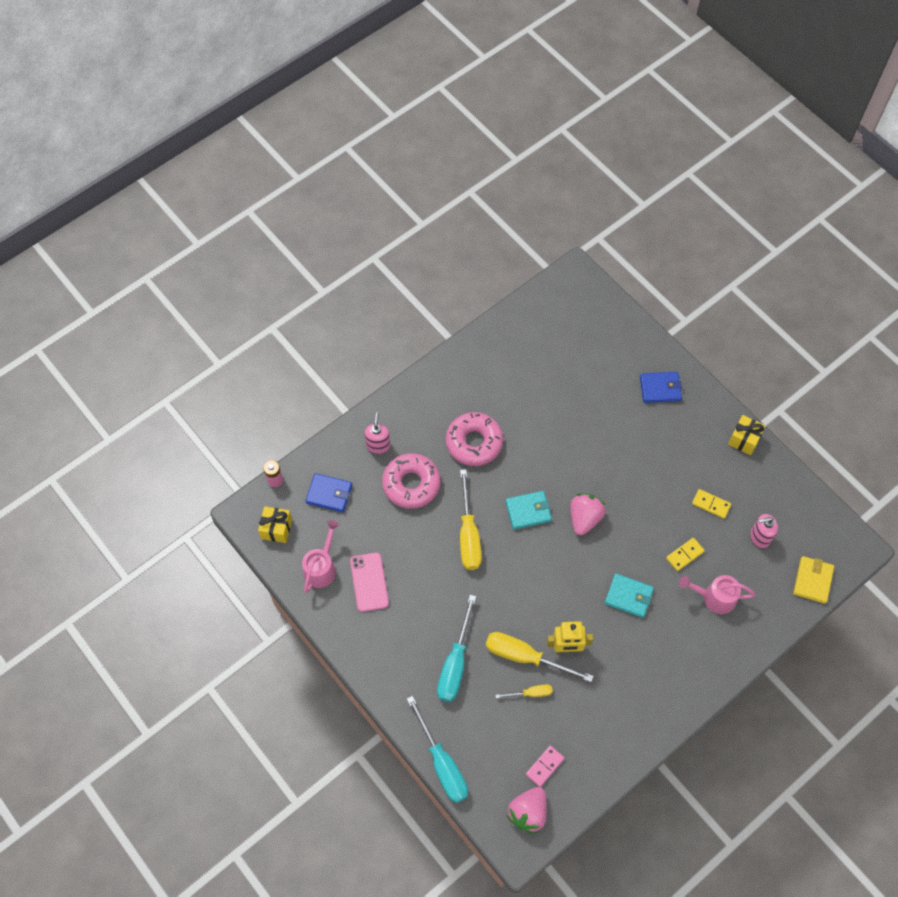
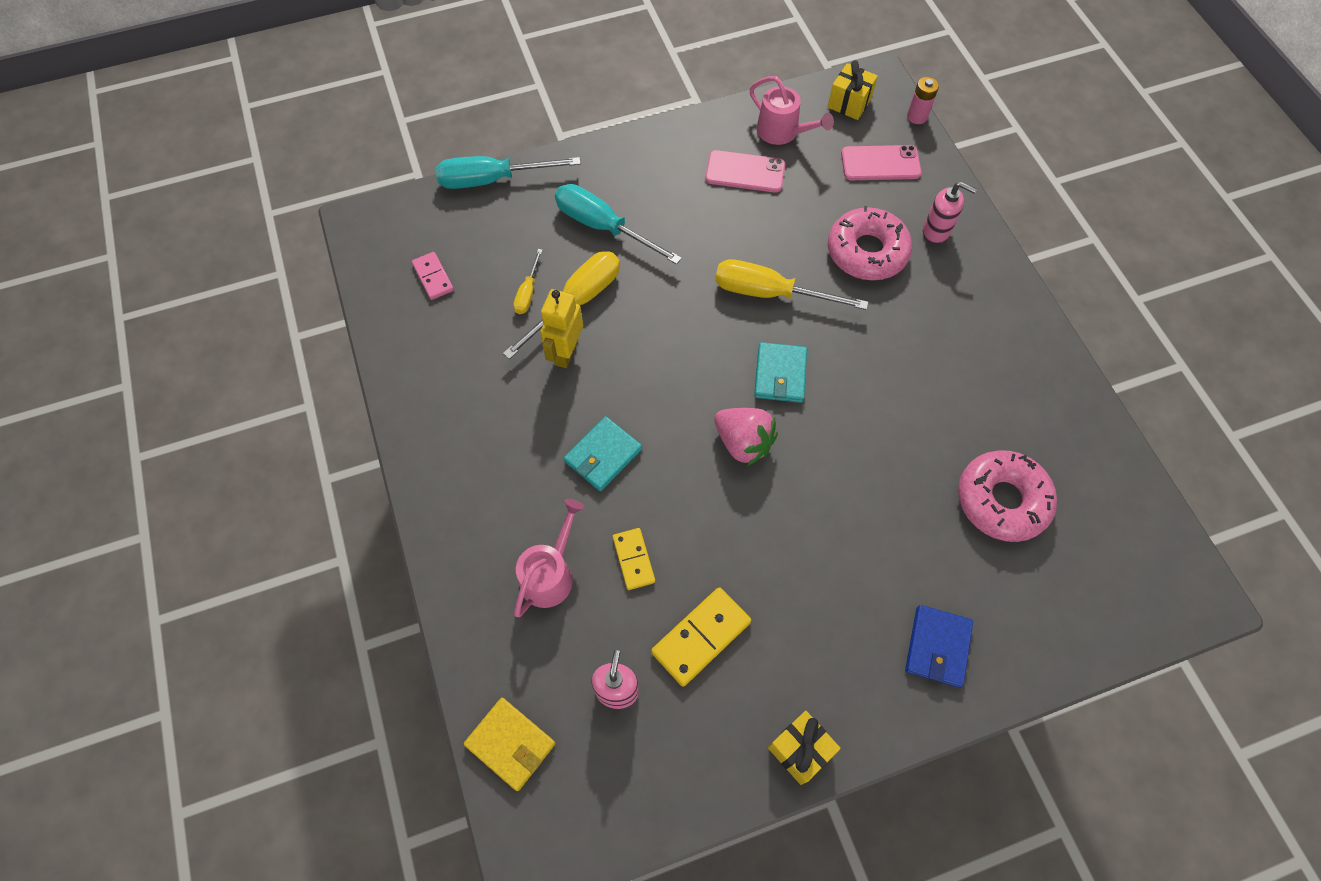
camera: 110 degrees right, 0 degrees up
(329, 494) = (880, 163): blue wallet -> pink phone
(474, 442) = (910, 343): pink donut -> pink donut (1002, 500)
(528, 812) = (391, 243): pink strawberry -> none
(711, 504) = (701, 637): yellow domino -> yellow domino, size x1.57

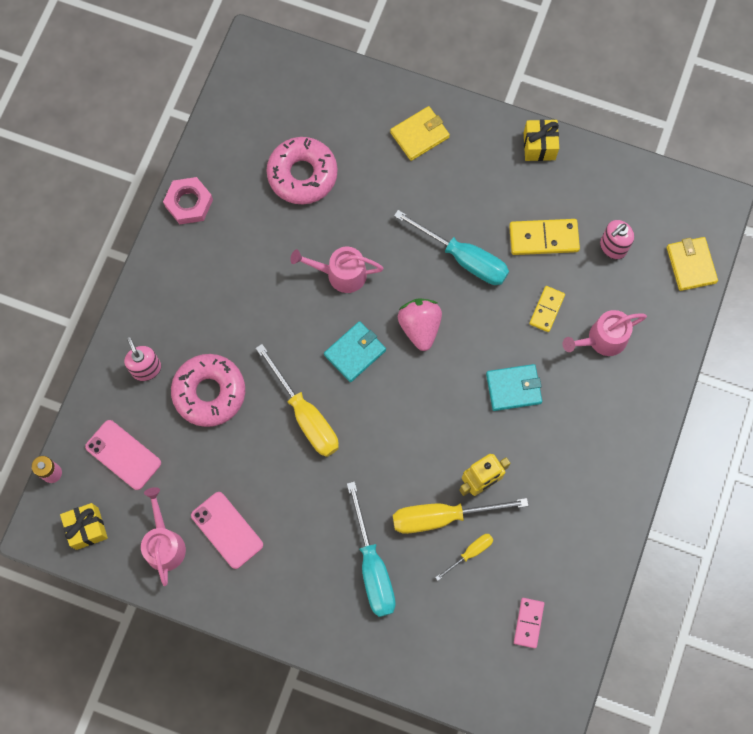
camera: 140 degrees left, 10 degrees up
(492, 180) = (420, 683): turquoise screwdriver -> turquoise screwdriver (463, 258)
(864, 433) = (340, 274): none -> pink watering can
(937, 647) = (419, 135): blue wallet -> yellow wallet
(1066, 387) = (189, 203): none -> pink nut

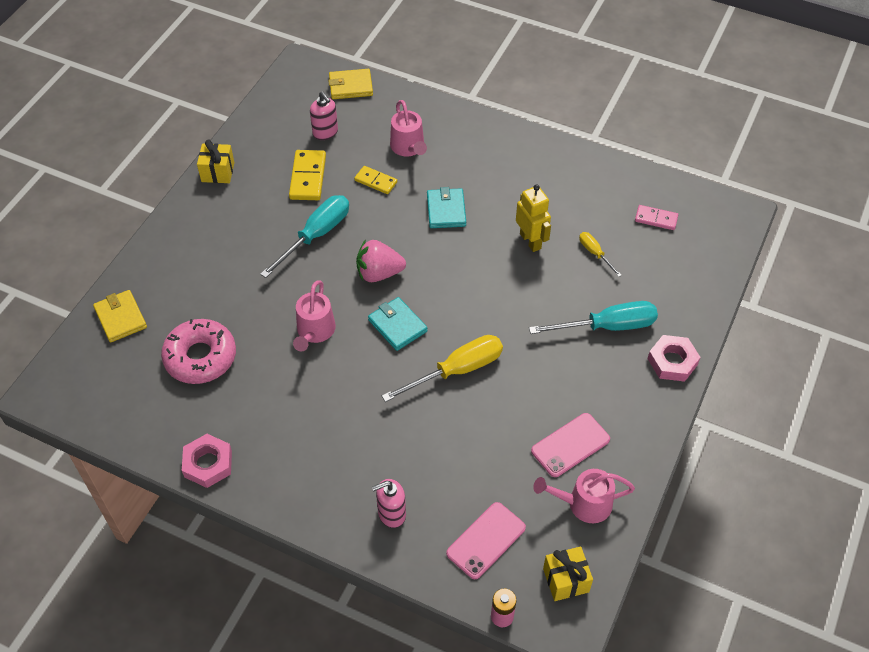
camera: 85 degrees left, 20 degrees down
(209, 392) = (424, 454): pink donut -> none
(333, 635) = (672, 361): none -> pink nut
(419, 135) = (182, 258): yellow wallet -> yellow wallet (120, 318)
(442, 517) = (561, 271): yellow screwdriver -> none

